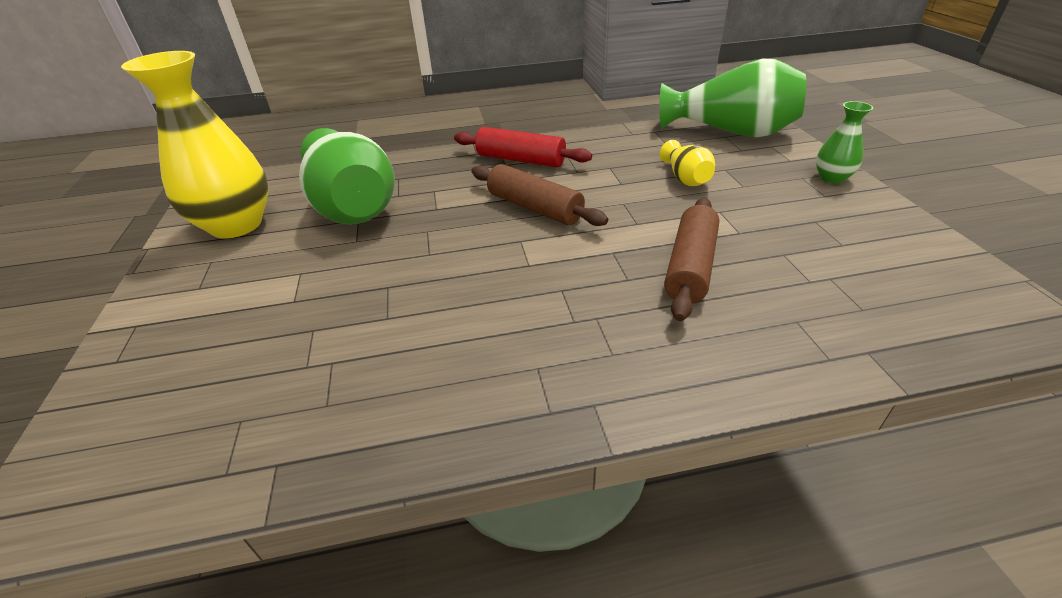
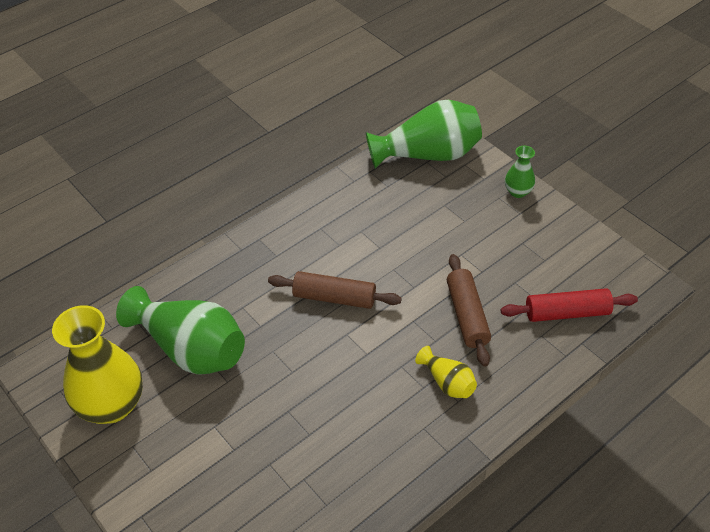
camera: 30 degrees left, 10 degrees up
(520, 160) = (285, 245): red rolling pin -> red rolling pin (567, 313)
(685, 178) = (422, 225): yellow vase -> yellow vase (447, 382)

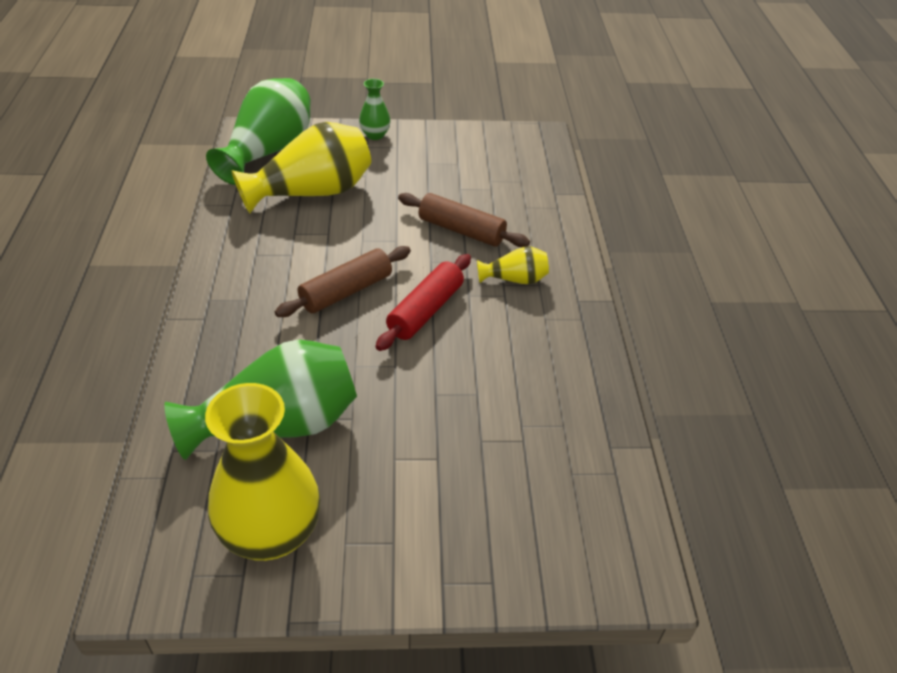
camera: 55 degrees left, 5 degrees down
(411, 208) = (312, 193): none -> yellow vase
(567, 313) = (519, 183): red rolling pin -> red rolling pin (425, 311)

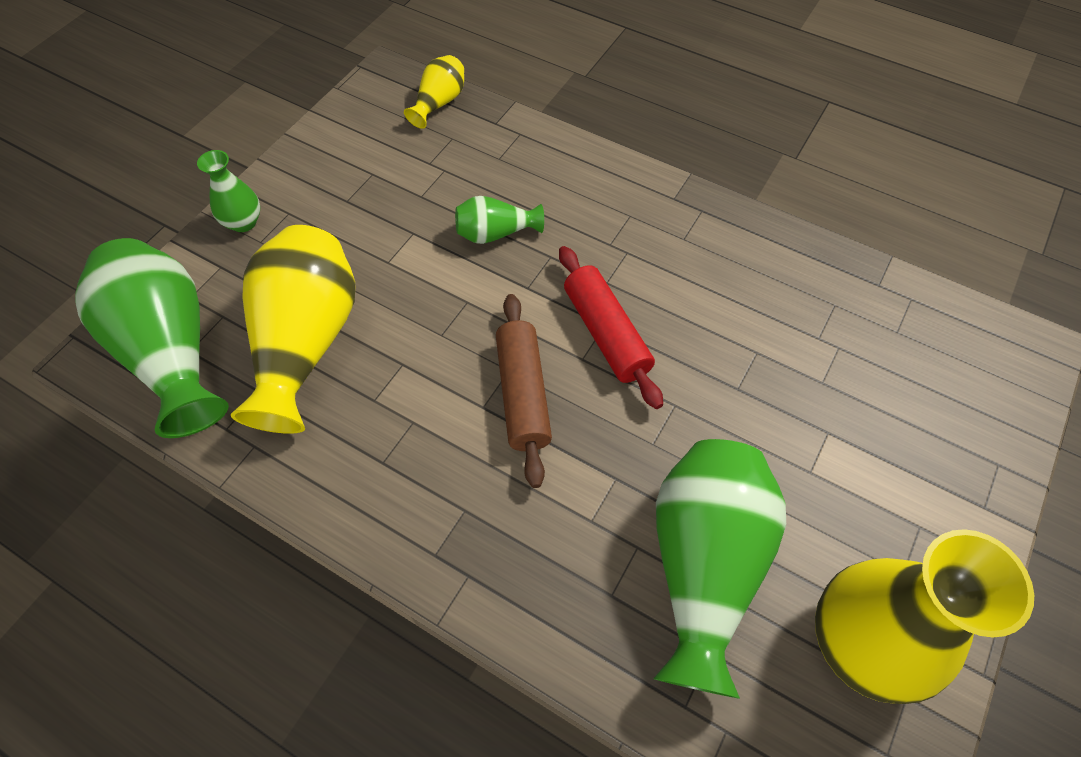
camera: 55 degrees left, 15 degrees up
(461, 230) = (495, 233): brown rolling pin -> green vase
(514, 279) = (608, 231): yellow vase -> yellow vase (439, 103)

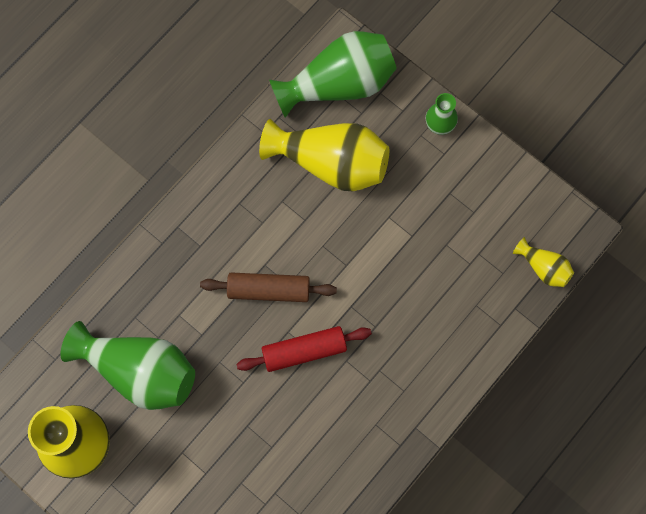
camera: 100 degrees right, 15 degrees up
(495, 233) = (402, 292): green vase -> none

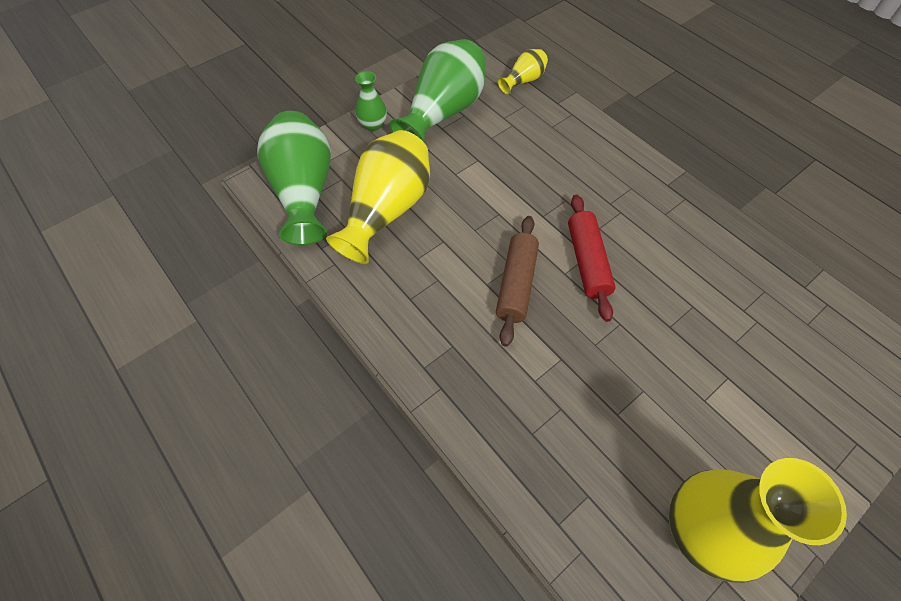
camera: 80 degrees left, 15 degrees down
(139, 371) = (603, 437): green vase -> green vase (443, 112)

